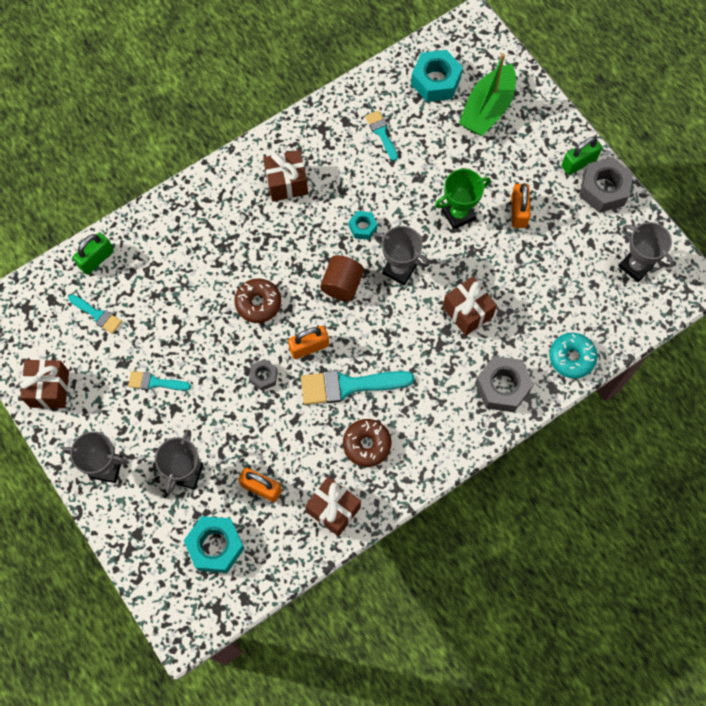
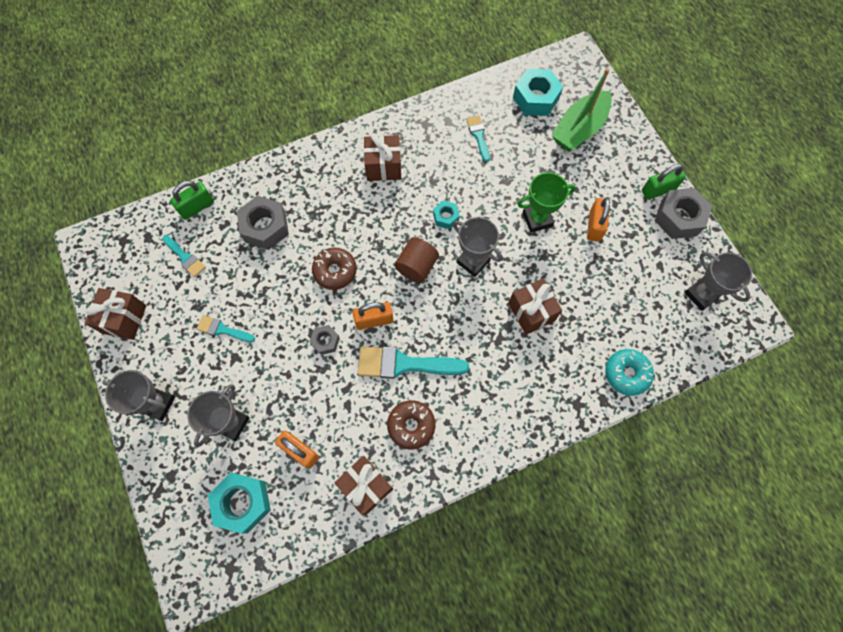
camera: 10 degrees right, 0 degrees up
(502, 387) = (554, 391): grey nut -> grey nut (265, 227)

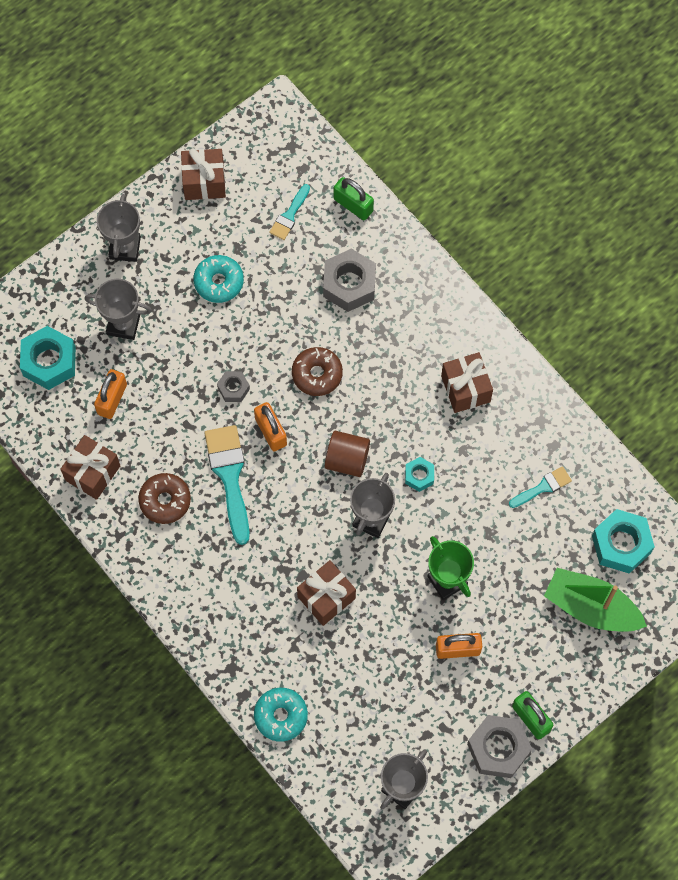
camera: 75 degrees right, 0 degrees up
(223, 329) = (219, 282): turquoise brush -> turquoise donut

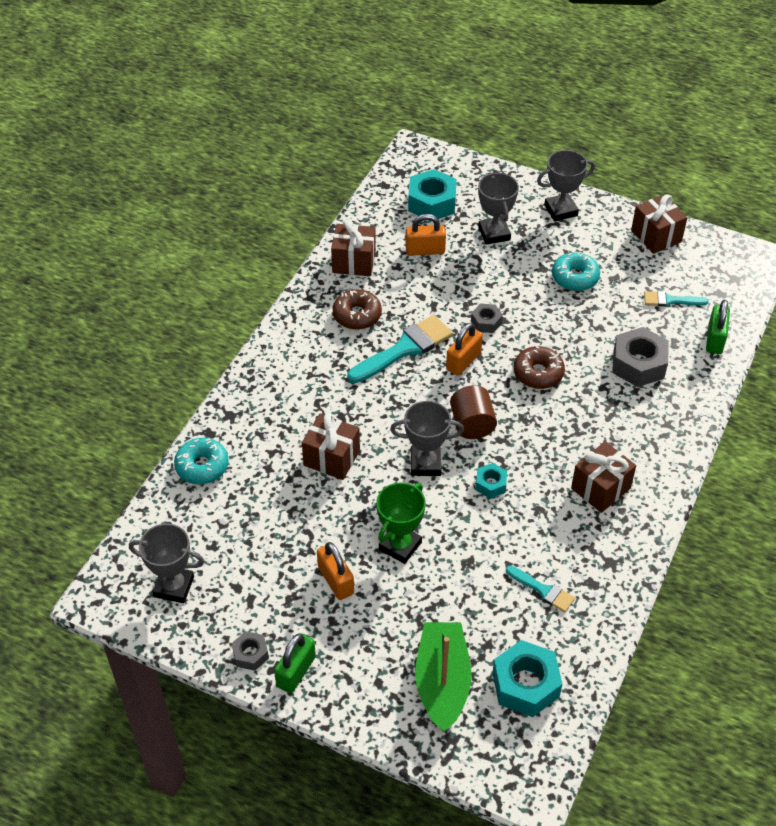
camera: 65 degrees right, 20 degrees down
(498, 748) = (250, 654): grey nut -> grey nut, size x0.54

